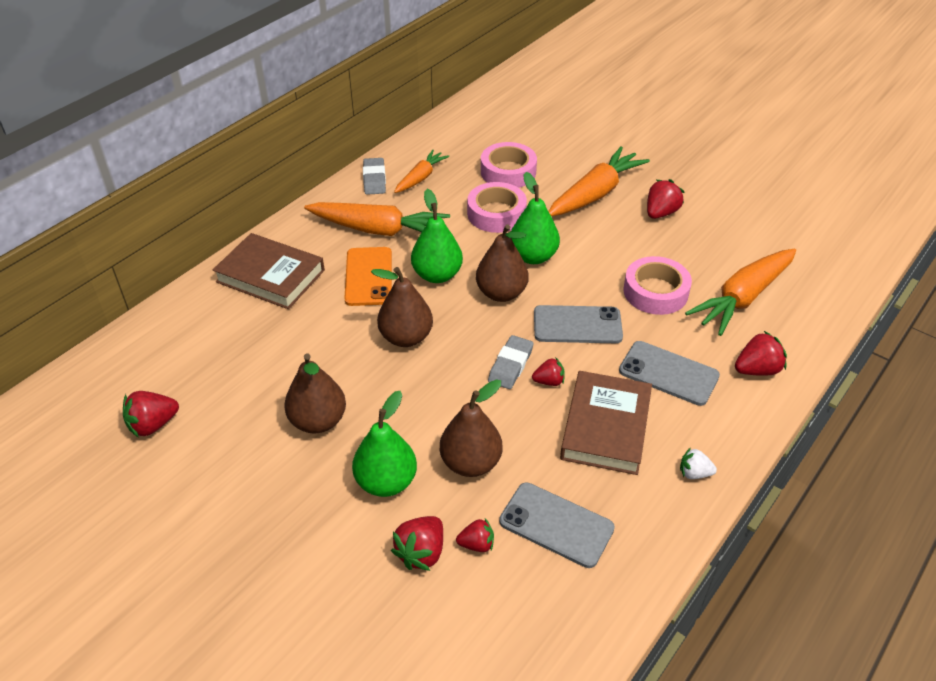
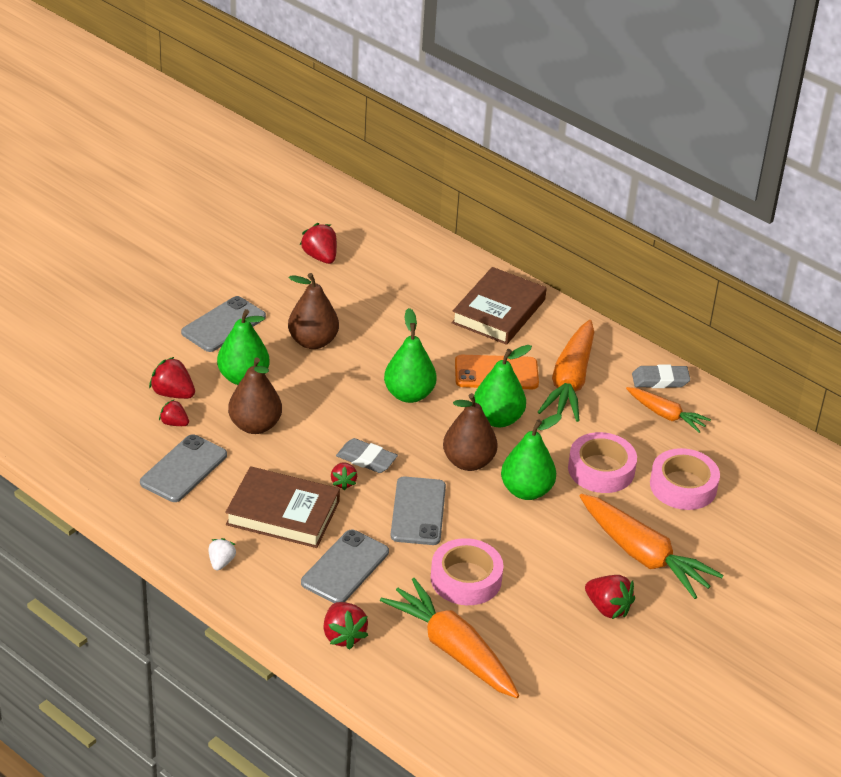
camera: 90 degrees right, 5 degrees down
(283, 512) = (223, 325): none -> grey phone
(406, 337) = (409, 394): brown pear -> green pear
(476, 544) = (174, 423): red strawberry -> red strawberry turned 120 degrees clockwise

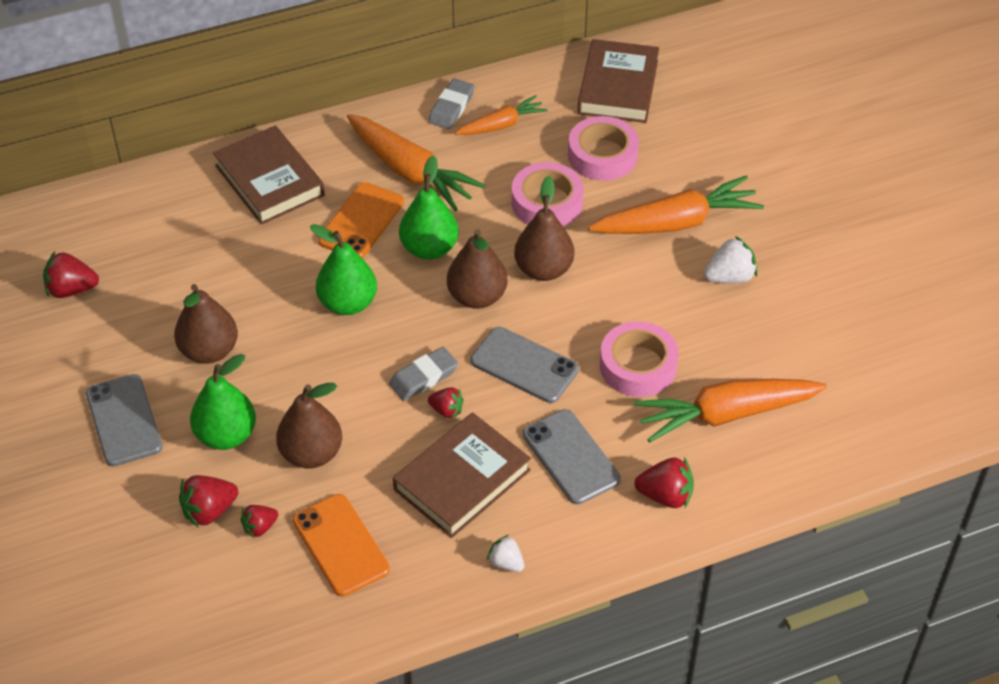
camera: 60 degrees left, 10 degrees up
(184, 469) = (341, 545): grey phone -> orange phone
(526, 491) = (543, 269): green pear -> brown pear
(608, 608) = (729, 277): red strawberry -> white strawberry
(773, 470) = (618, 87): none -> brown book

